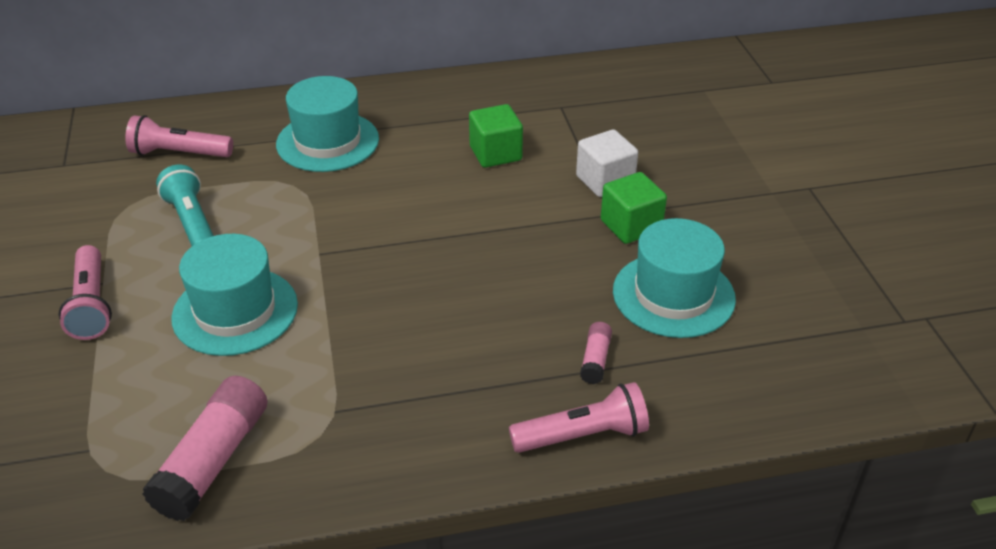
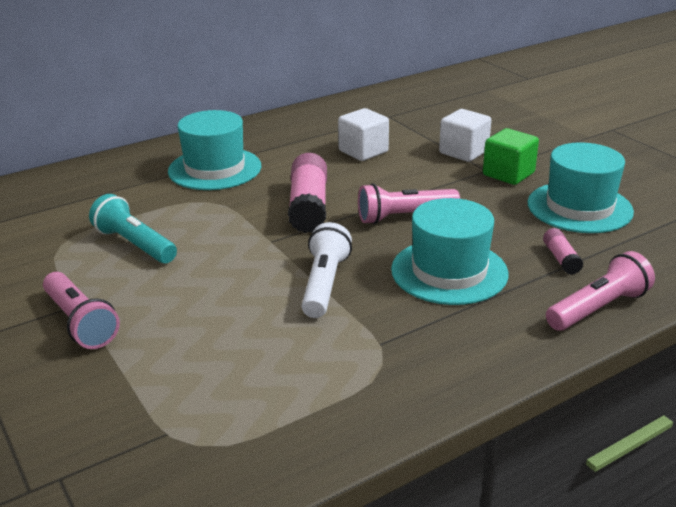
camera: 20 degrees left, 10 degrees down
(179, 153) = (82, 200): pink flashlight -> pink flashlight (404, 217)
(213, 460) = (299, 408): pink glue stick -> pink glue stick (308, 206)
(235, 311) = (227, 296): turquoise hat -> turquoise hat (449, 271)
(333, 323) = (324, 284): none -> white flashlight
(495, 153) = (363, 151): green cube -> white cube

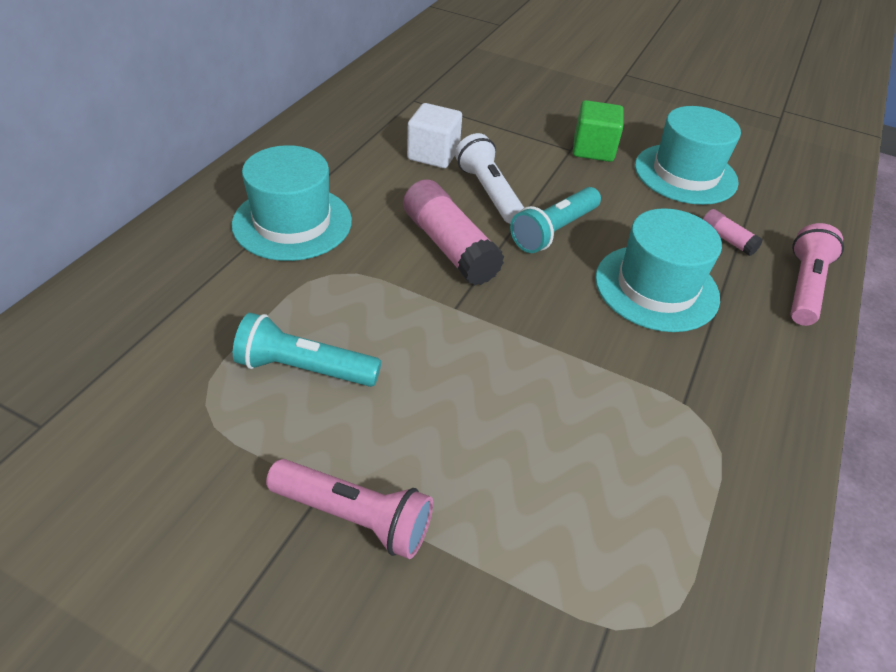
camera: 35 degrees left, 15 degrees up
(324, 284) = (564, 347): white flashlight -> white flashlight (488, 192)
(404, 217) = (554, 231): pink flashlight -> turquoise flashlight
(463, 152) = (529, 131): white cube -> none

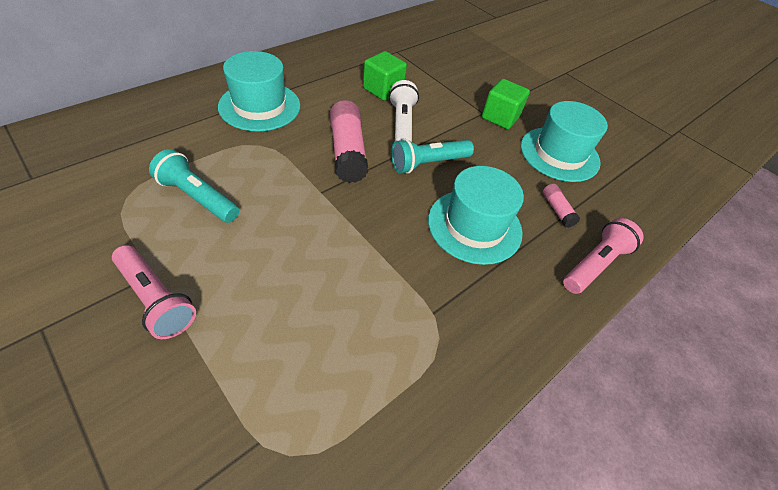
camera: 20 degrees right, 5 degrees up
(433, 154) = (383, 89): white cube -> green cube

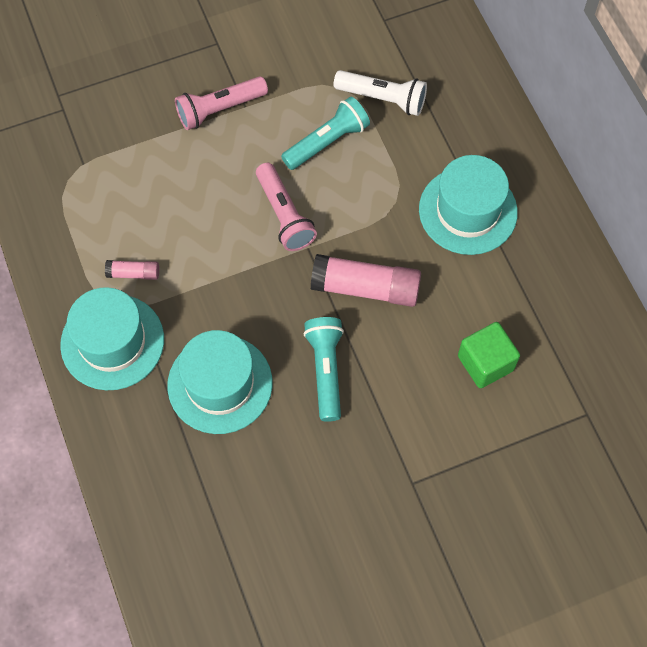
camera: 115 degrees right, 15 degrees up
(402, 124) = (405, 364): white flashlight -> white flashlight (383, 99)
(500, 117) = (398, 503): green cube -> none
(557, 210) = (215, 488): pink glue stick -> pink glue stick (133, 273)
(559, 154) = (306, 548): turquoise hat -> turquoise hat (112, 342)
(595, 264) = (133, 487): pink flashlight -> pink flashlight (284, 215)

